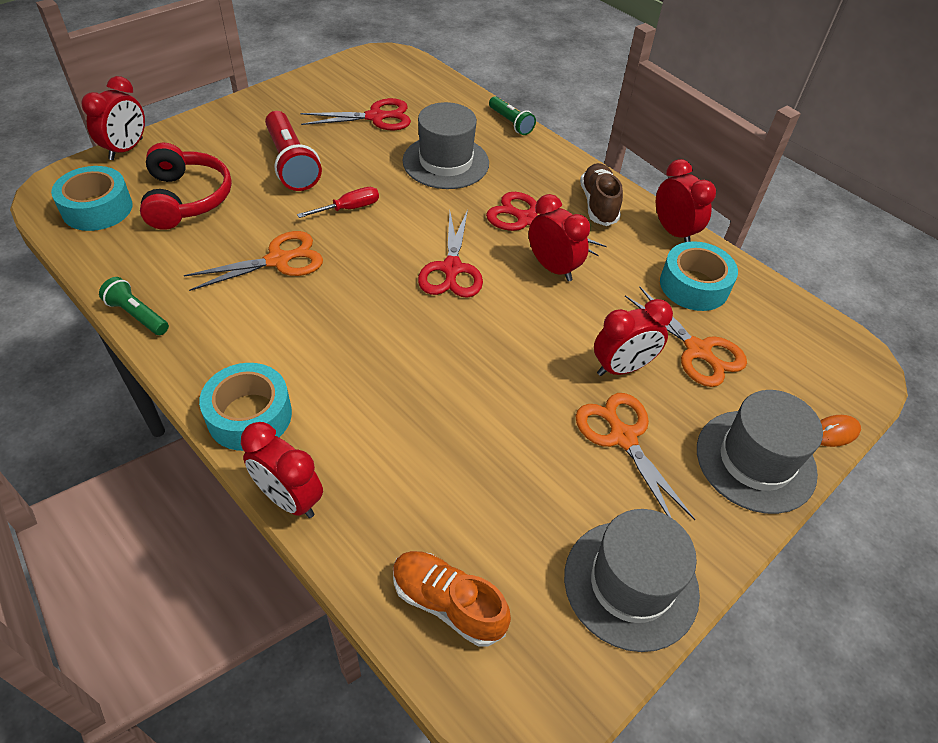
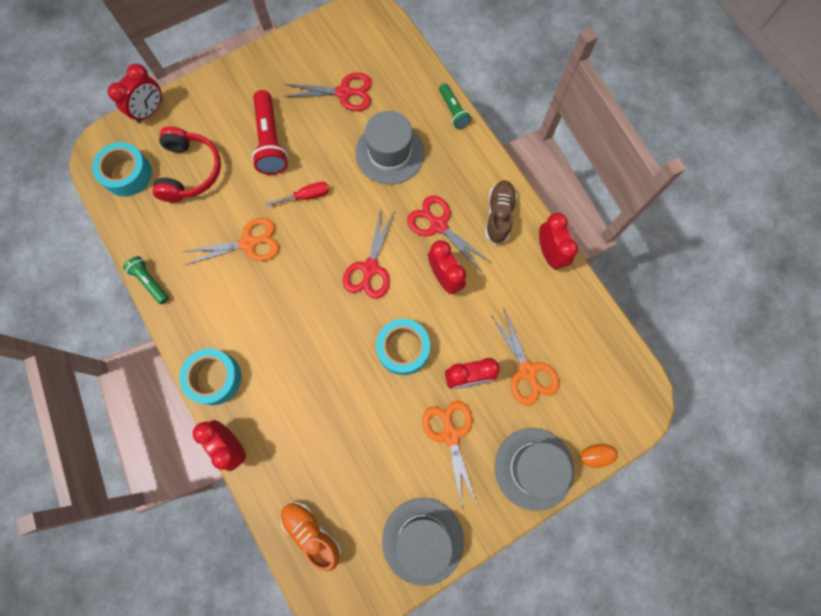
camera: 15 degrees right, 25 degrees up
(694, 285) = (546, 310): turquoise tape -> turquoise tape (403, 348)

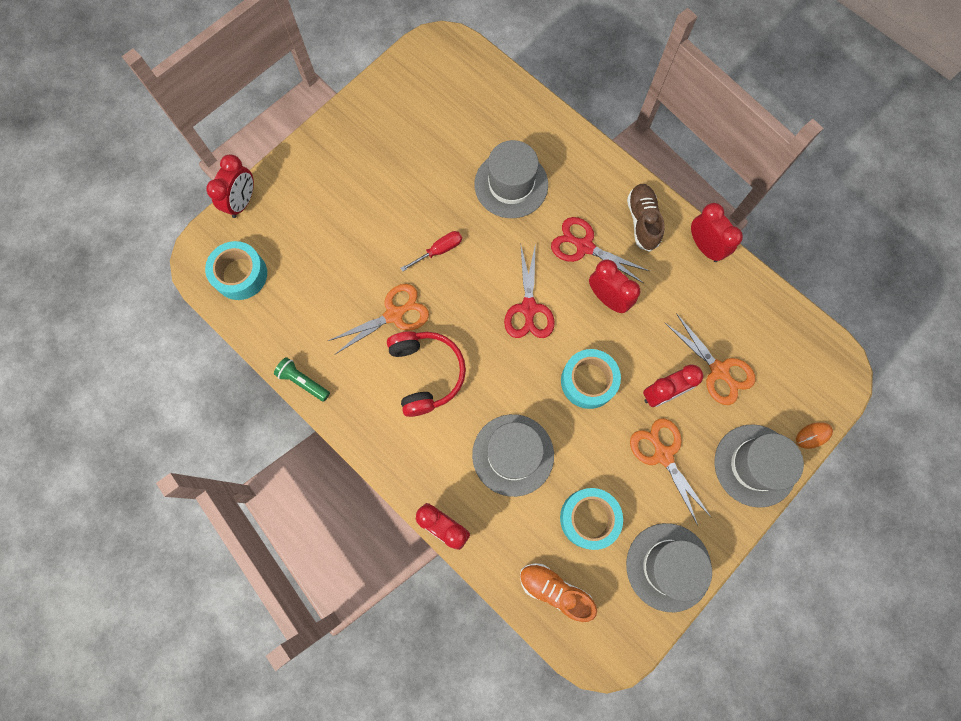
camera: 15 degrees left, 0 degrees up
(190, 171) = (307, 255): red headphones -> red headphones (426, 373)
(214, 378) = (404, 463): turquoise tape -> turquoise tape (589, 518)
(270, 141) = (382, 202): red flashlight -> none
(313, 397) = (513, 455): none -> grey hat
(344, 92) = (443, 133): red scissors -> none
(453, 111) = (562, 125): green flashlight -> none

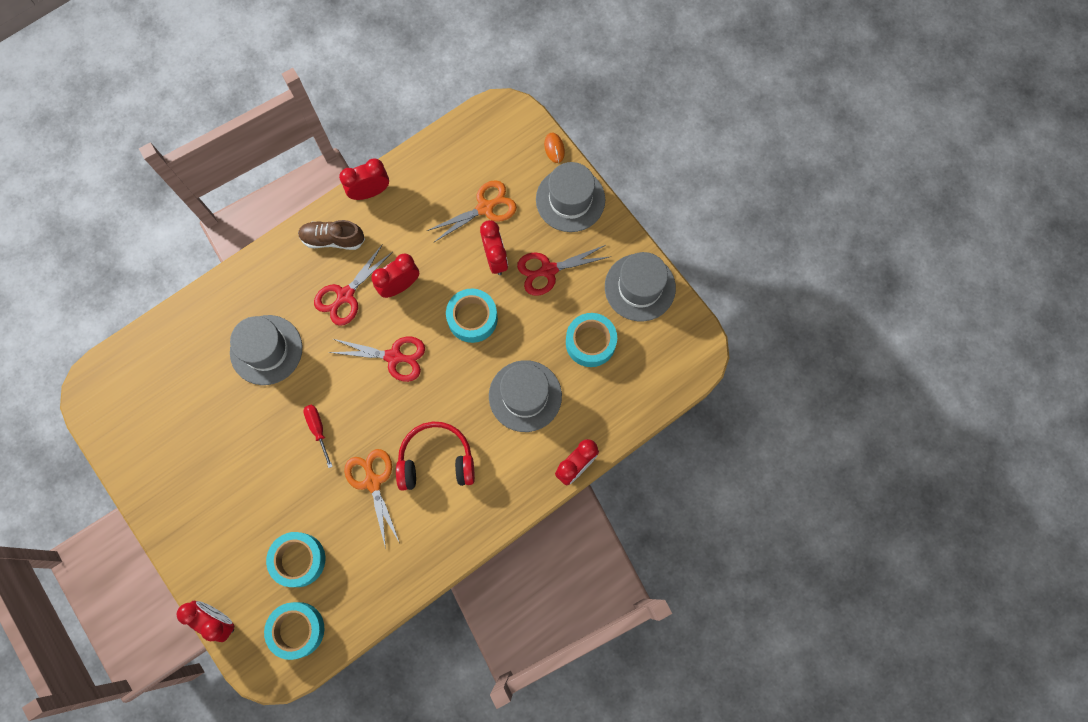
camera: 80 degrees left, 0 degrees up
(303, 381) = (420, 578): green flashlight -> none
(307, 261) = (298, 560): none -> turquoise tape
(555, 590) = (644, 382): orange shoe -> none
(663, 455) = (548, 270): orange scissors -> red scissors

